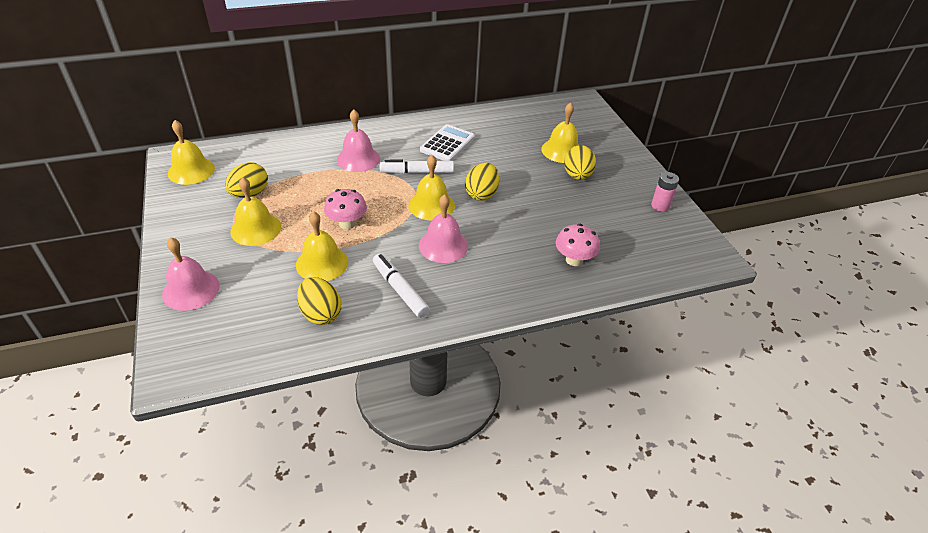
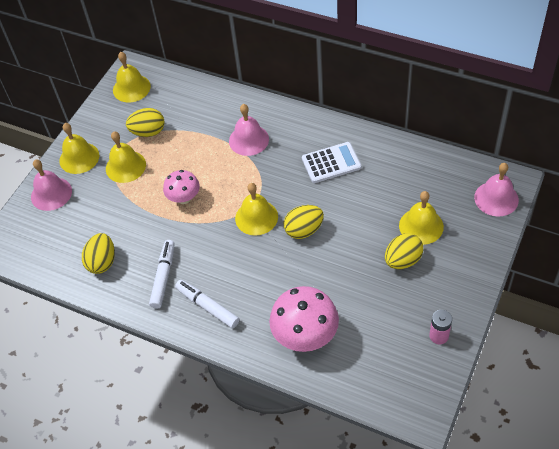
camera: 50 degrees right, 10 degrees up
(322, 263) = (138, 222): yellow bell -> yellow bell (79, 158)
(417, 172) = (278, 179): white marker -> white marker (207, 307)
(443, 245) = (227, 259): pink bell -> pink bell (496, 198)
(574, 260) = (305, 336): pink mushroom -> pink mushroom, size x1.65

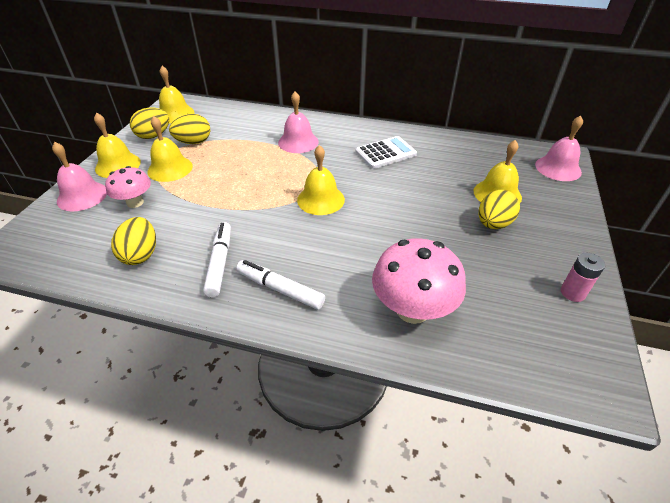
camera: 15 degrees left, 10 degrees down
(184, 198) = (237, 189): pink mushroom -> pink mushroom (135, 202)
(304, 230) = (376, 206): yellow egg -> yellow egg (154, 136)

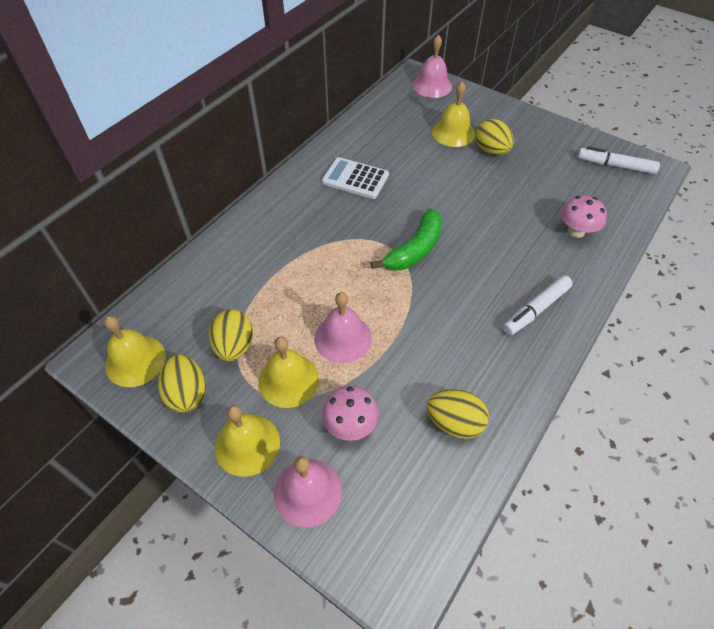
camera: 70 degrees left, 10 degrees up
(220, 263) = (488, 350): white marker -> white marker (615, 166)
(298, 142) = (294, 241): pink bell -> pink bell (343, 338)
(320, 199) = (414, 249): yellow bell -> green banana
(385, 153) = (355, 179): white calculator -> white calculator turned 60 degrees counterclockwise
(412, 309) = (576, 231): pink mushroom -> pink mushroom, size x0.61
(572, 293) = (576, 144): pink battery -> none

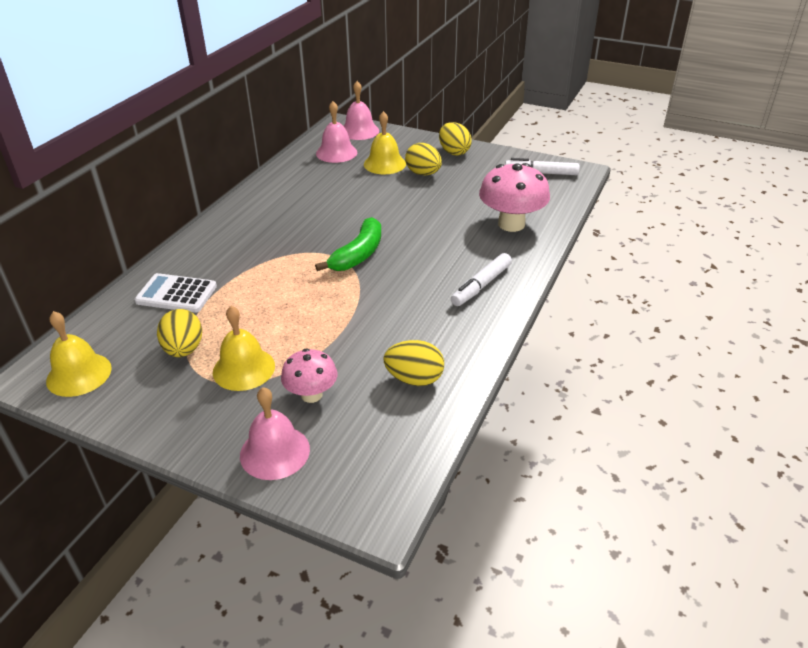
camera: 10 degrees left, 15 degrees down
(187, 394) = (138, 393): yellow egg -> yellow egg (454, 152)
(247, 444) = (207, 424): yellow bell -> none
(343, 338) = (295, 329): pink bell -> pink bell (336, 153)
(355, 179) = (292, 207): white calculator -> white calculator (176, 294)
(576, 231) = (511, 224): pink mushroom -> pink mushroom, size x1.65

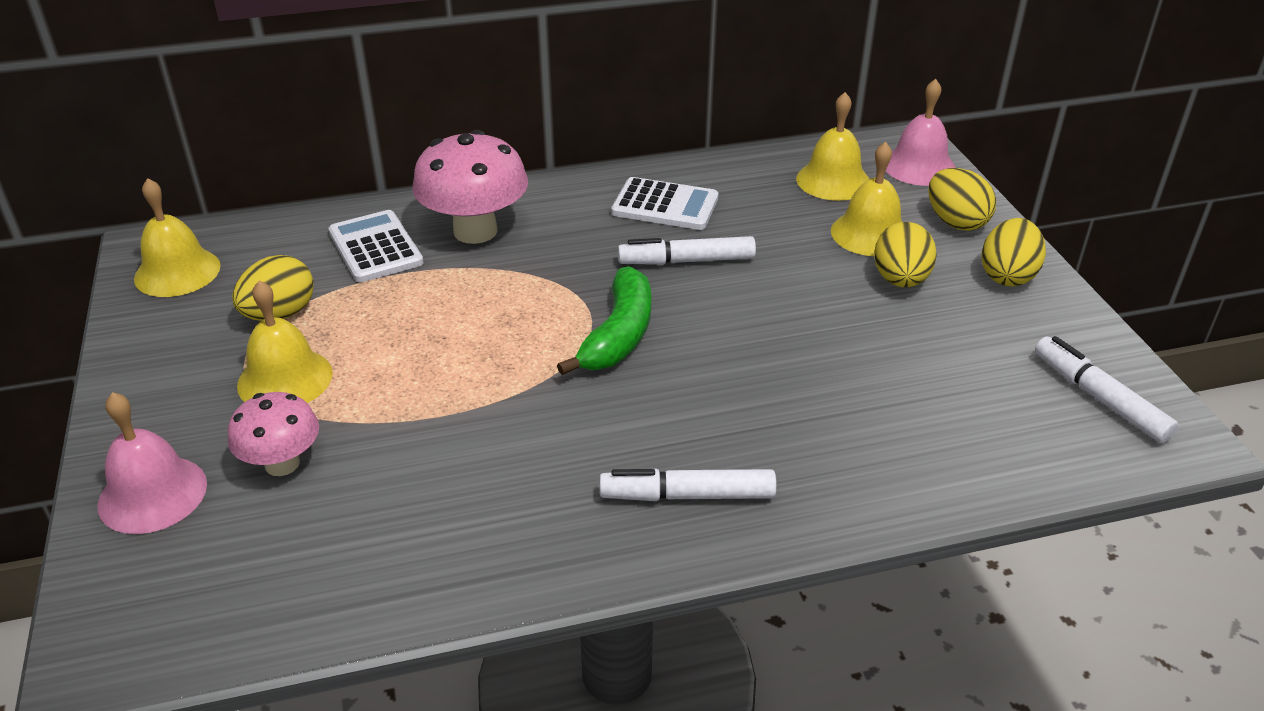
camera: 50 degrees right, 0 degrees up
(285, 198) = (665, 205): none -> white calculator
(334, 213) = (687, 261): none -> white marker
(336, 153) = (833, 180): pink bell -> yellow bell
(358, 254) = (618, 335): green banana -> green banana turned 60 degrees counterclockwise
(414, 379) = (395, 543): yellow egg -> yellow egg (955, 222)
(511, 224) = (895, 442): pink mushroom -> pink mushroom (475, 231)

